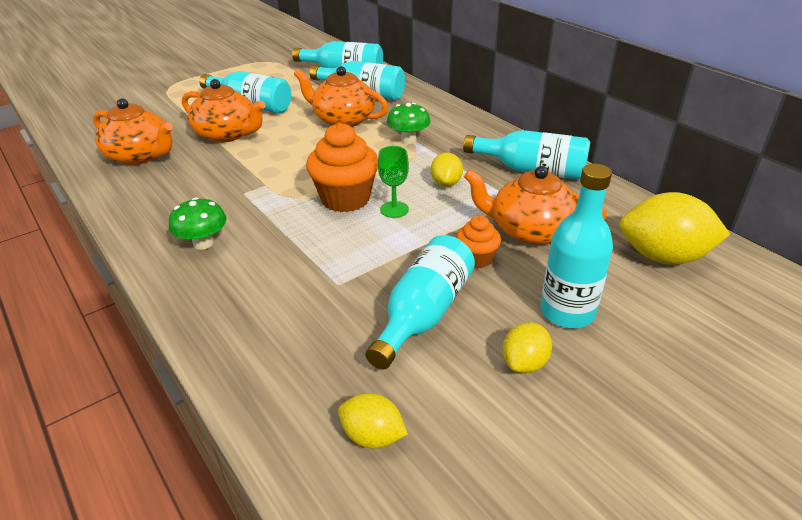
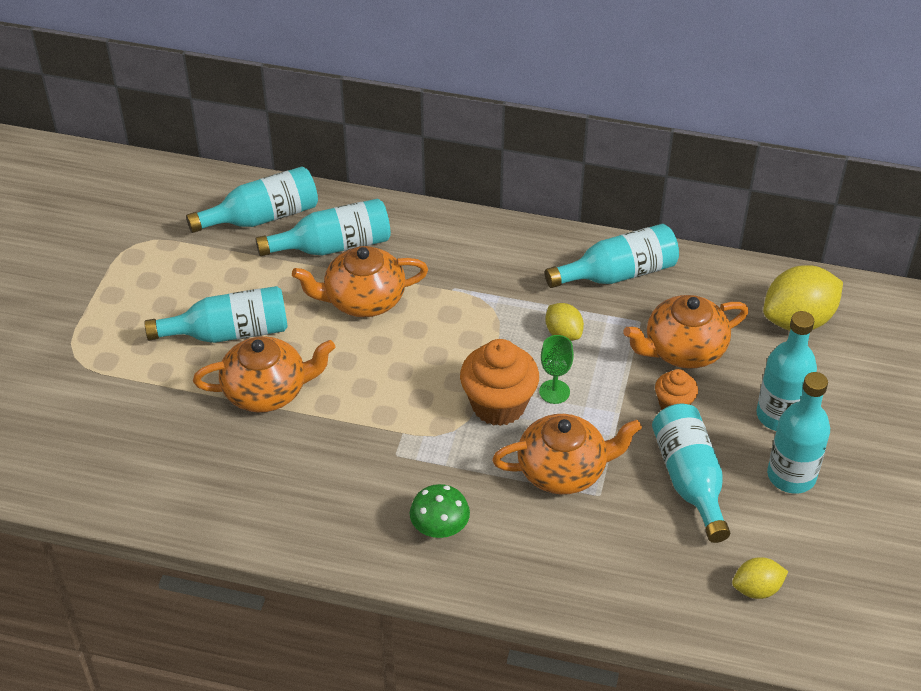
camera: 40 degrees left, 10 degrees up
(140, 156) = (216, 474): orange teapot -> orange teapot (563, 470)
(408, 140) = (465, 293): green mushroom -> none
(524, 363) = (791, 476): yellow lemon -> turquoise bottle

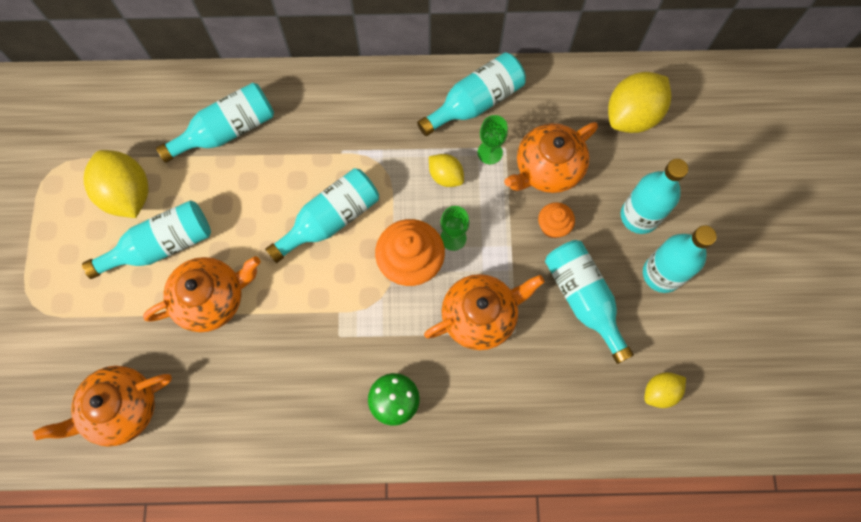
camera: 15 degrees left, 25 degrees up
(208, 280) = (128, 194): none -> yellow lemon
(262, 217) = (156, 114): turquoise bottle -> turquoise bottle (331, 219)
(363, 299) = (268, 182): orange teapot -> orange teapot (121, 409)
(620, 322) = (490, 152): none -> green goblet

